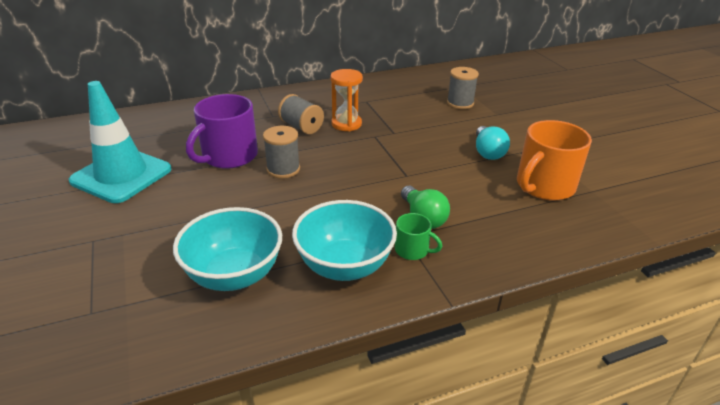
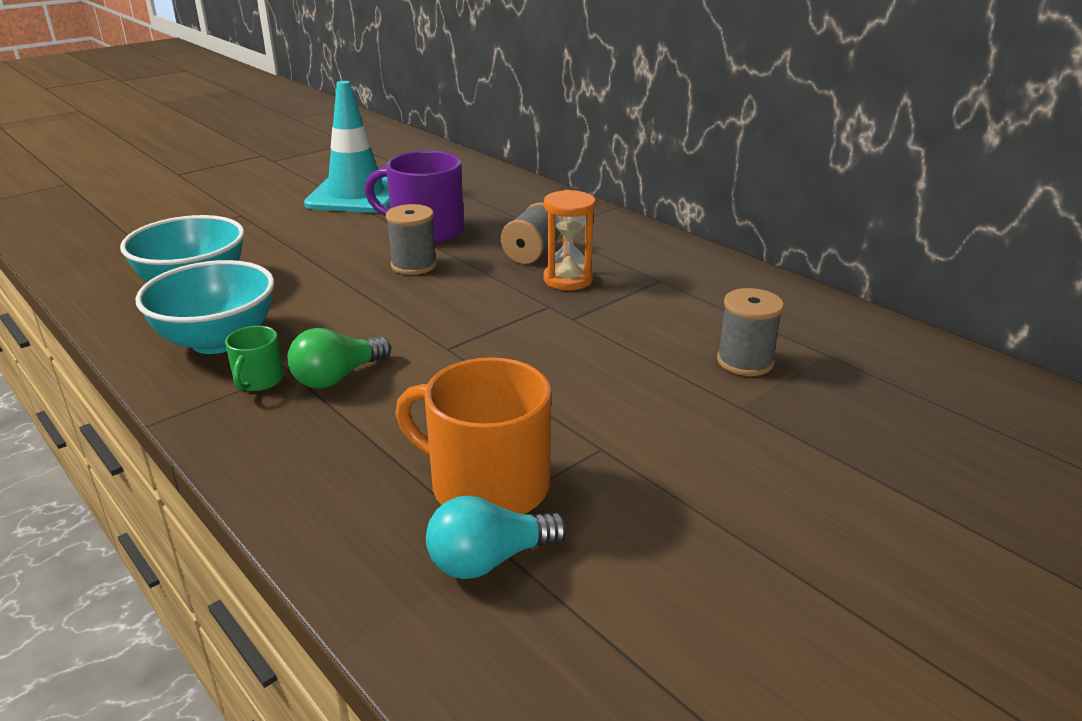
camera: 70 degrees right, 5 degrees down
(488, 152) = (572, 412): turquoise light bulb -> turquoise light bulb (489, 560)

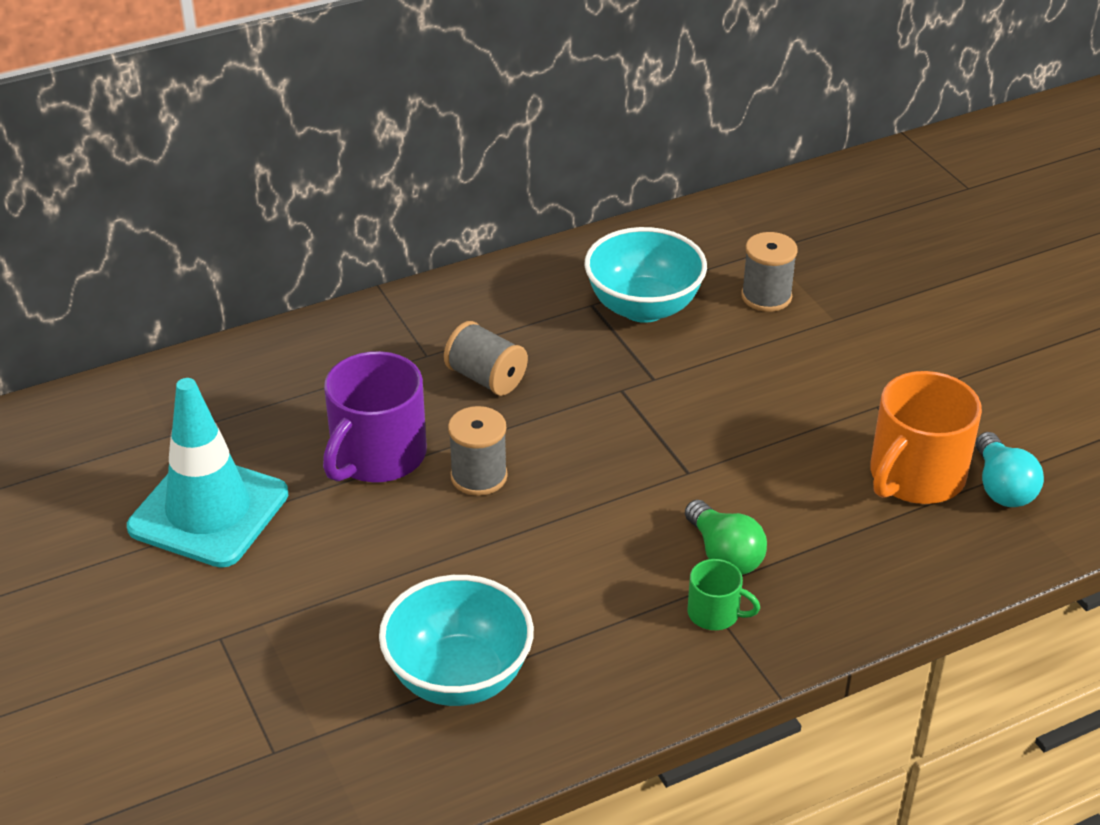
camera: 75 degrees left, 10 degrees up
(218, 341) = (617, 648): turquoise bowl -> turquoise bowl (643, 307)
(568, 279) = (566, 365): orange hourglass -> none

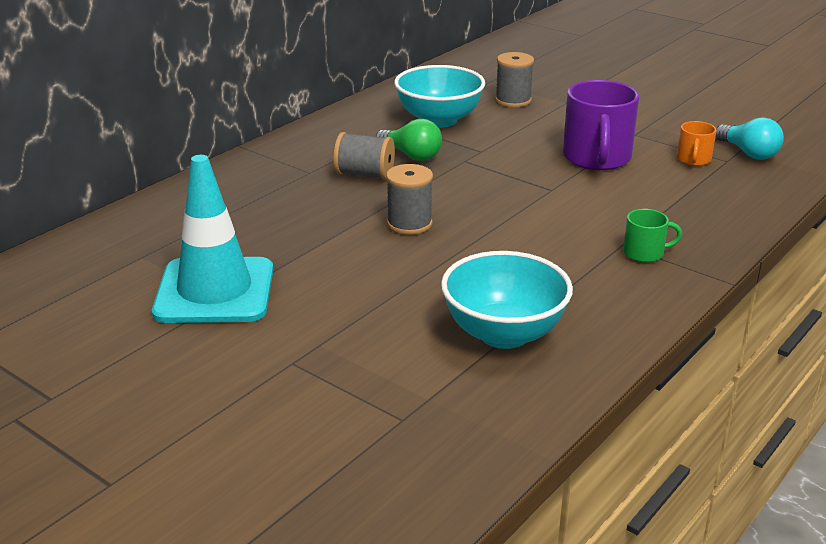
camera: 25 degrees left, 10 degrees down
(377, 456) = (322, 230): purple mug -> purple mug (597, 158)
(724, 554) = (618, 223): green light bulb -> green light bulb (411, 155)
(915, 476) = (693, 160): orange mug -> orange mug, size x0.50

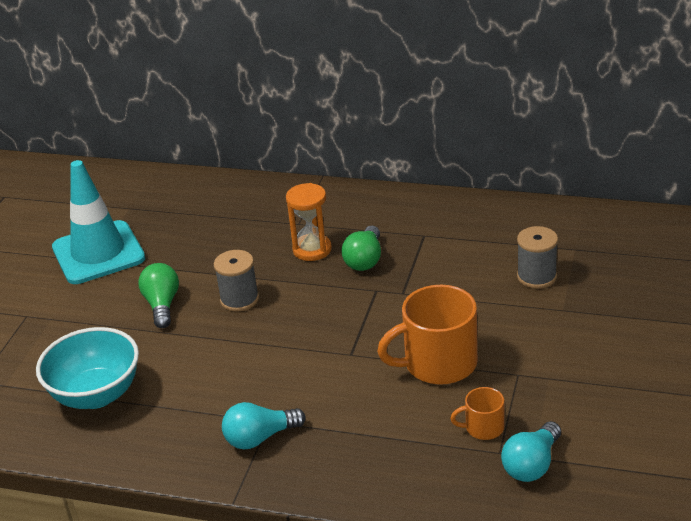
camera: 70 degrees right, 5 degrees up
(365, 174) = (312, 249): grey spool -> orange hourglass
(372, 267) = (162, 305): none -> green light bulb
(439, 120) = (451, 250): turquoise bowl -> none
(597, 158) = (438, 363): purple mug -> orange mug
(645, 253) = (260, 438): green mug -> turquoise light bulb

